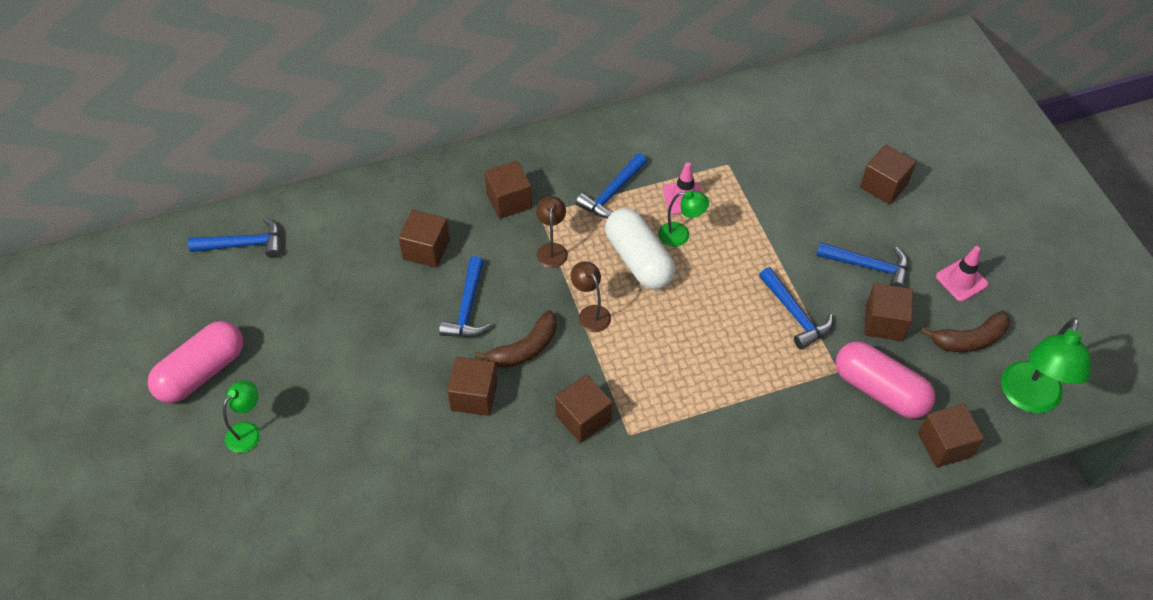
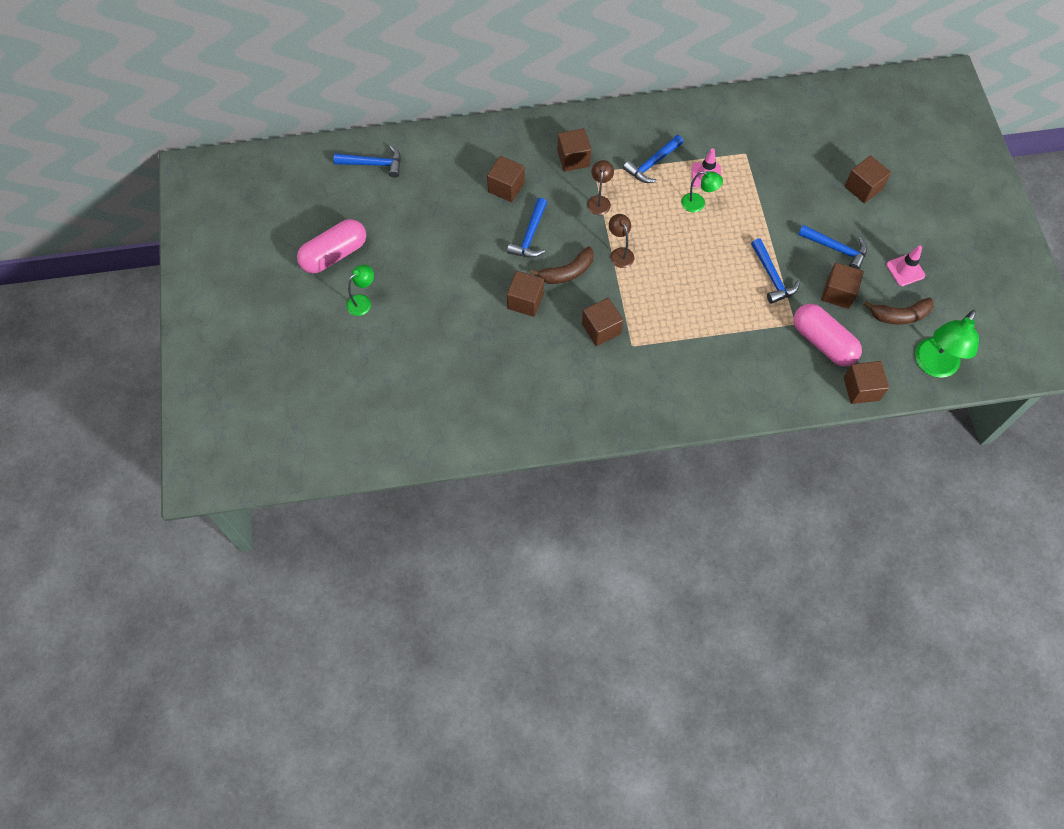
camera: 10 degrees right, 10 degrees up
(638, 260) = (662, 218): white capsule -> none

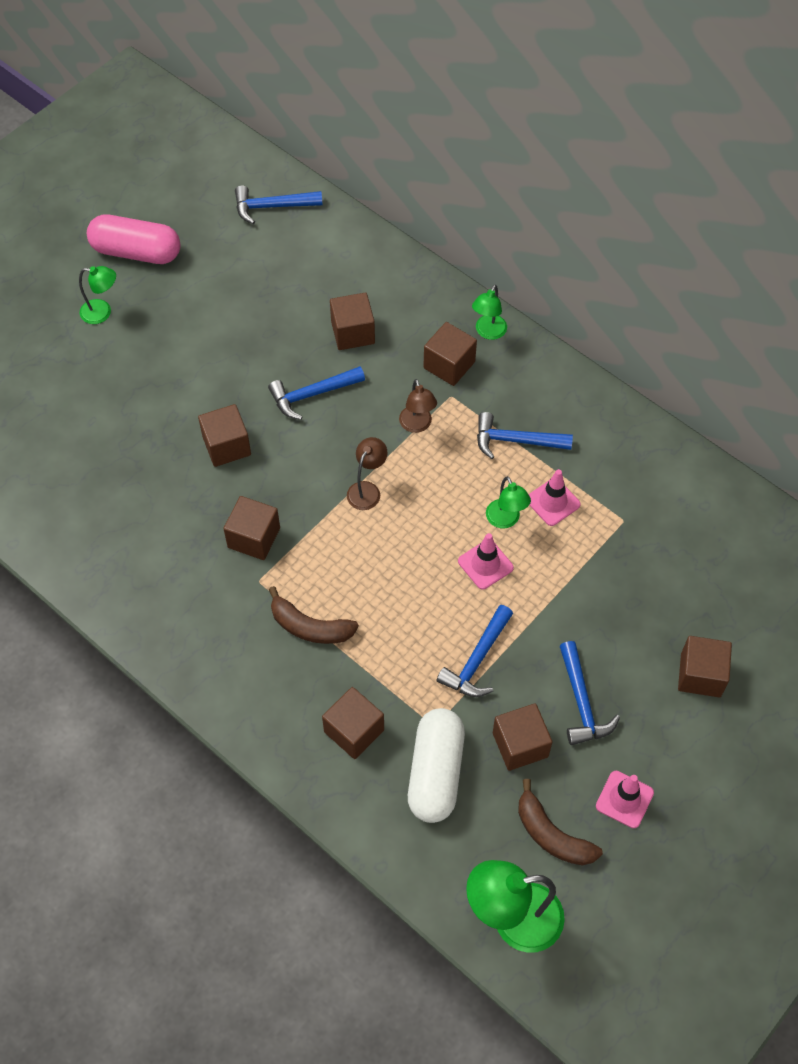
camera: 50 degrees right, 5 degrees down
(373, 164) = (272, 207): blue hammer -> blue hammer turned 120 degrees clockwise
(567, 272) = (297, 458): brown banana -> brown banana (310, 627)
(569, 126) = (488, 332): none -> green lamp
(599, 201) = (417, 425): brown lamp -> brown lamp turned 105 degrees clockwise
(717, 232) = (485, 564): none -> pink traffic cone
(823, 342) = (436, 772): pink capsule -> white capsule
(861, 389) = (407, 857): brown cube -> brown cube (354, 731)

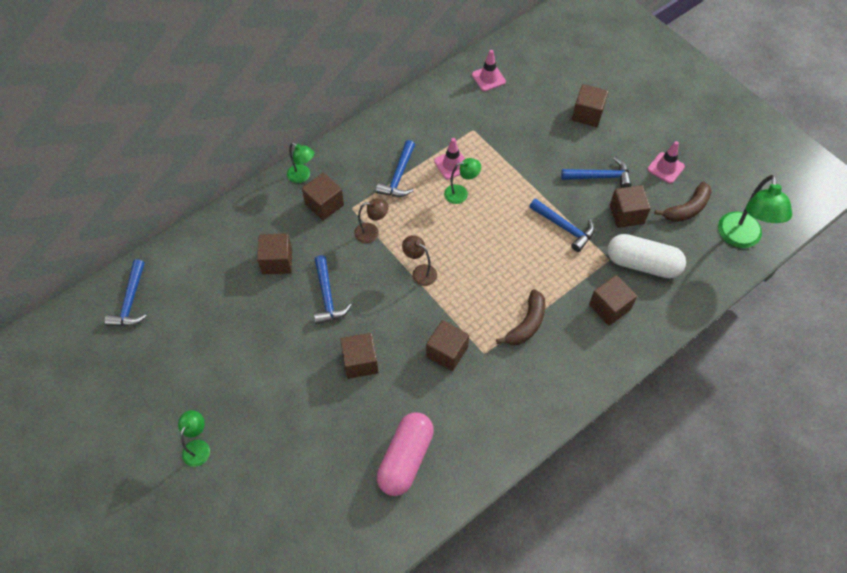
camera: 80 degrees left, 0 degrees up
(136, 252) = (141, 413): pink capsule -> pink capsule (405, 459)
(485, 564) = (493, 210): pink traffic cone -> pink traffic cone (488, 78)

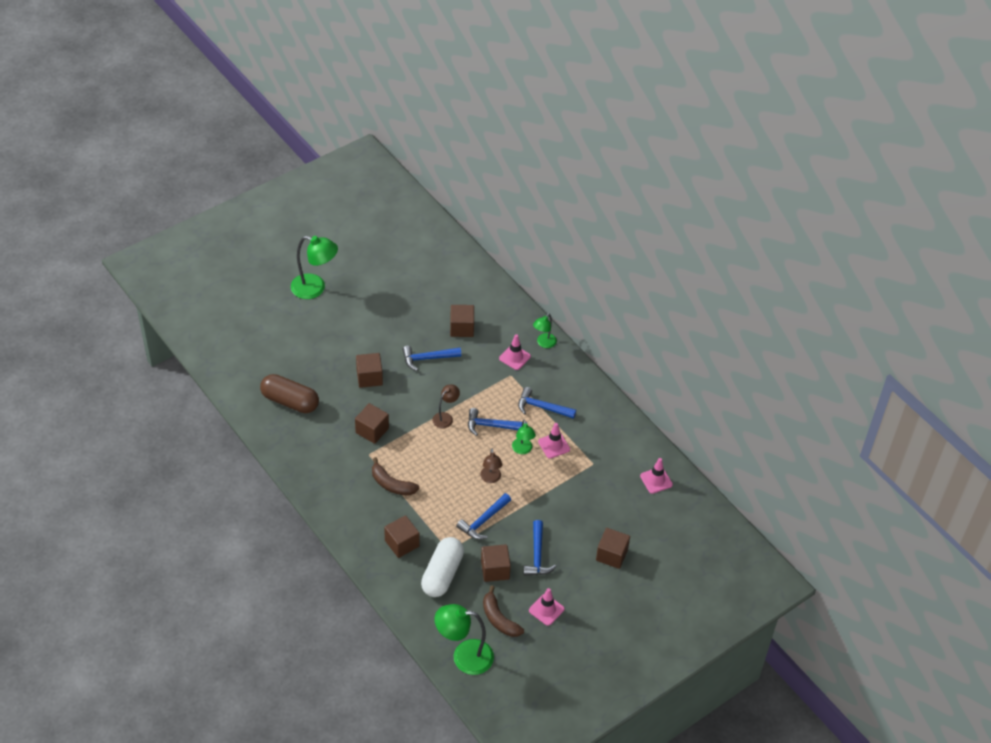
camera: 90 degrees right, 10 degrees down
(131, 301) = (433, 246): blue hammer -> blue hammer (492, 426)
(198, 447) = (315, 288): green lamp -> green lamp, size x1.78
(324, 204) = (514, 357): brown cube -> pink traffic cone
(372, 232) = (485, 387): brown lamp -> brown lamp (491, 478)
(405, 459) = (290, 401): pink capsule -> brown capsule

